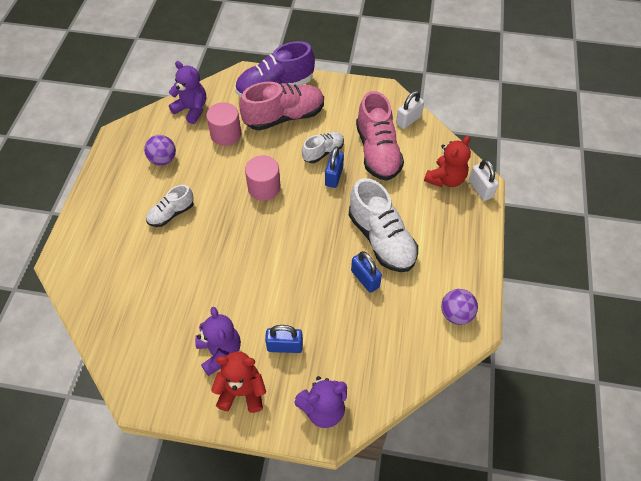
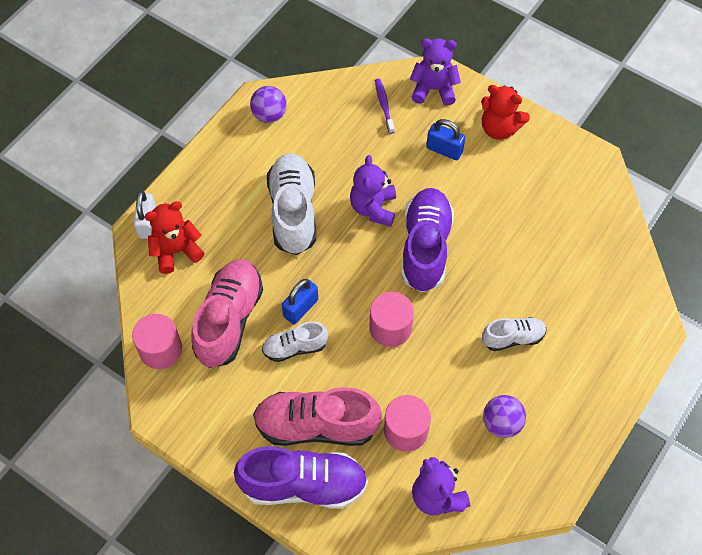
camera: 155 degrees left, 5 degrees up
(220, 352) = (508, 168): purple teddy bear -> purple teddy bear (373, 208)
(263, 253) = (425, 247): none -> purple shoe
(361, 369) = (384, 105): none -> purple toothbrush
(365, 279) = (334, 179): blue padlock -> none
(408, 120) = (161, 350): white padlock -> pink cylinder

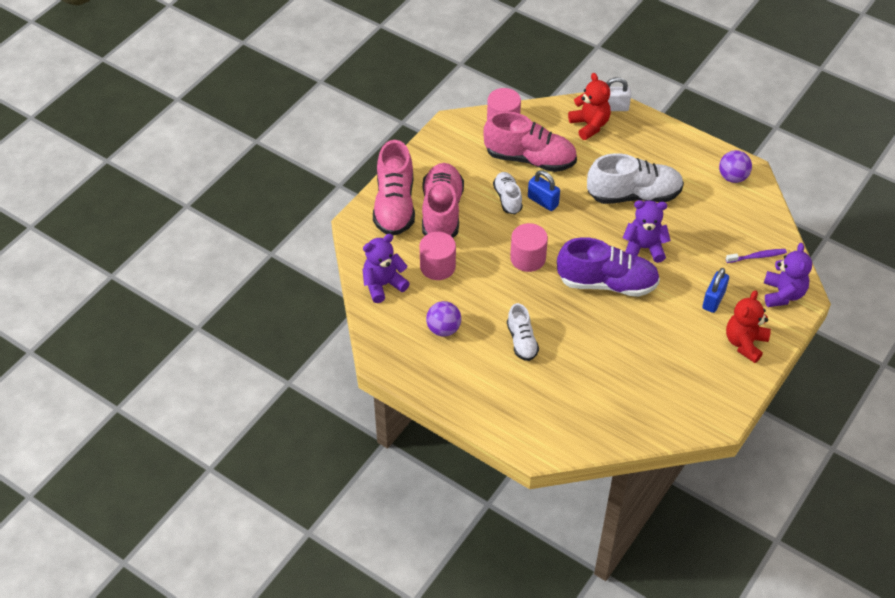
camera: 90 degrees right, 10 degrees down
(303, 485) = (394, 205): purple shoe -> pink shoe

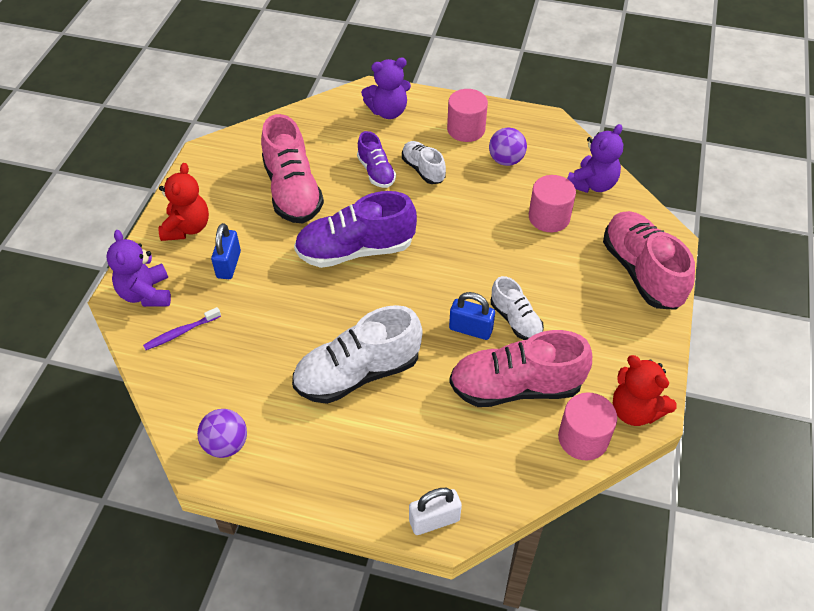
camera: 160 degrees right, 0 degrees up
(442, 212) = (583, 279): pink shoe -> pink shoe (292, 191)
(528, 258) = (456, 253): pink cylinder -> pink cylinder (466, 129)
(565, 351) = (376, 172): none -> purple shoe
(589, 125) = (457, 472): red teddy bear -> red teddy bear (635, 410)
(643, 248) = (325, 304): purple teddy bear -> purple teddy bear (388, 111)

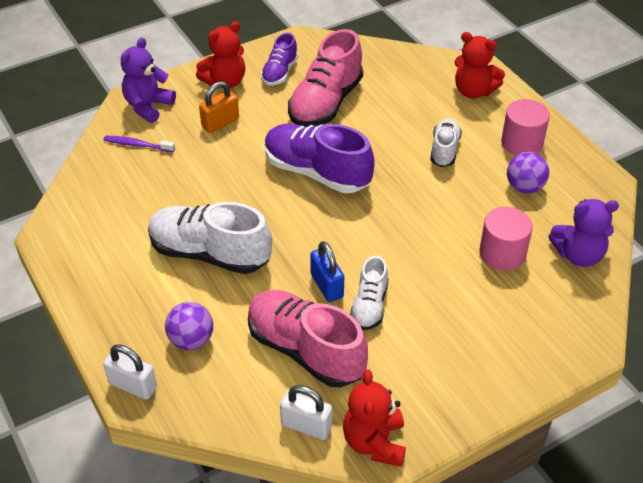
camera: 45 degrees right, 5 degrees down
(226, 444) = (76, 232): purple ball -> purple ball (191, 340)
(229, 264) = (220, 123): blue padlock -> orange padlock
(376, 172) = (405, 128): purple shoe -> purple shoe (279, 72)
(388, 111) = (473, 91): purple teddy bear -> red teddy bear
(583, 438) = (306, 426): pink cylinder -> white padlock
(642, 272) = (527, 351): pink shoe -> none

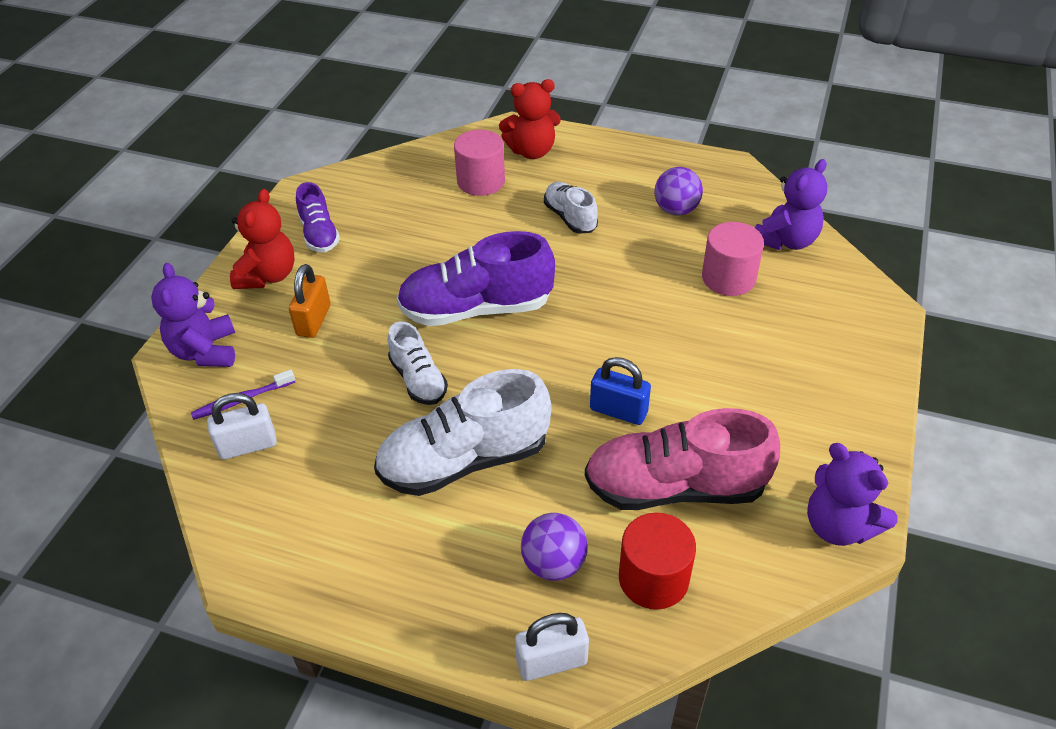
camera: 40 degrees left, 0 degrees up
(233, 387) = (653, 578): none -> red cylinder
(306, 426) = (765, 559): white padlock -> white padlock (248, 446)
(325, 103) = (404, 237): pink shoe -> none
(369, 306) = (679, 402): white shoe -> white shoe (418, 379)
(374, 442) = (838, 526): red teddy bear -> purple teddy bear
(522, 143) = (627, 173): pink cylinder -> pink cylinder (481, 181)

